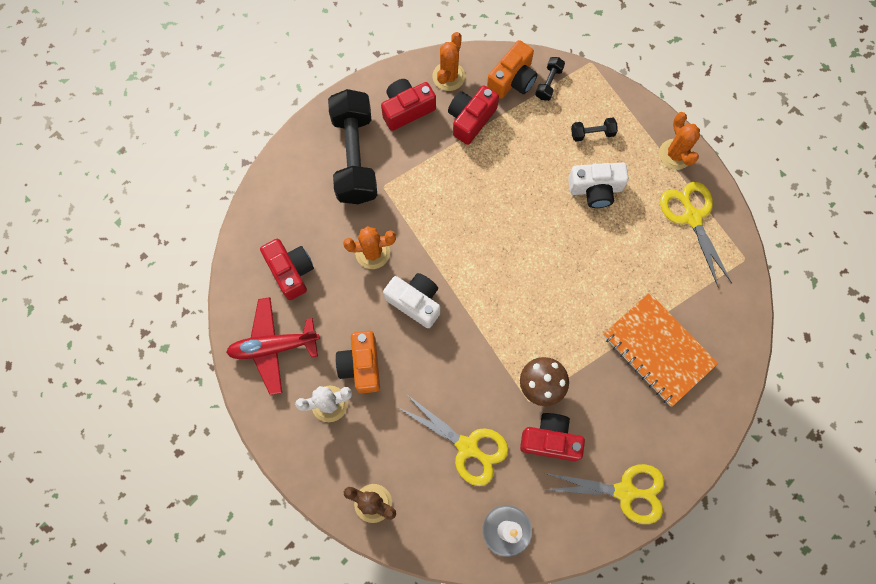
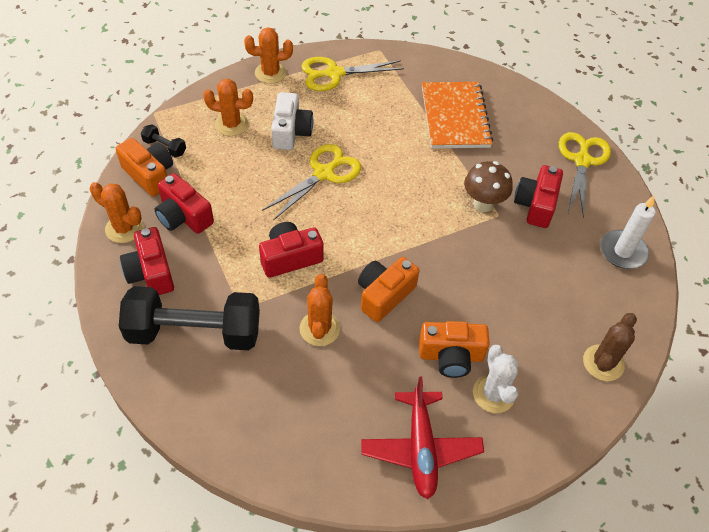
camera: 85 degrees left, 20 degrees down
(291, 271) = (327, 419): red camera -> red camera (290, 258)
(415, 302) = (384, 295): white camera -> orange camera
(467, 446) = (542, 271): yellow scissors -> yellow scissors (324, 173)
(592, 133) = (231, 124): black dumbbell -> orange cactus
(658, 349) = (455, 117): orange notebook -> orange notebook turned 60 degrees counterclockwise

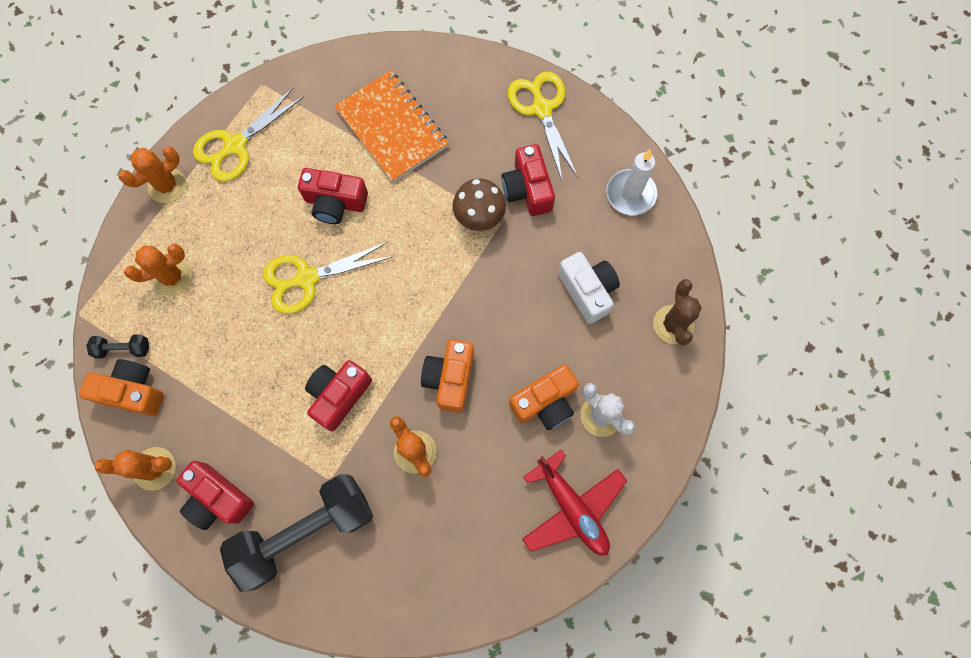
camera: 30 degrees left, 20 degrees up
(183, 216) = (203, 417): red camera -> red camera (335, 202)
(291, 132) = (240, 248): white camera -> white camera (587, 290)
(324, 173) = (307, 279): yellow scissors -> yellow scissors turned 120 degrees counterclockwise

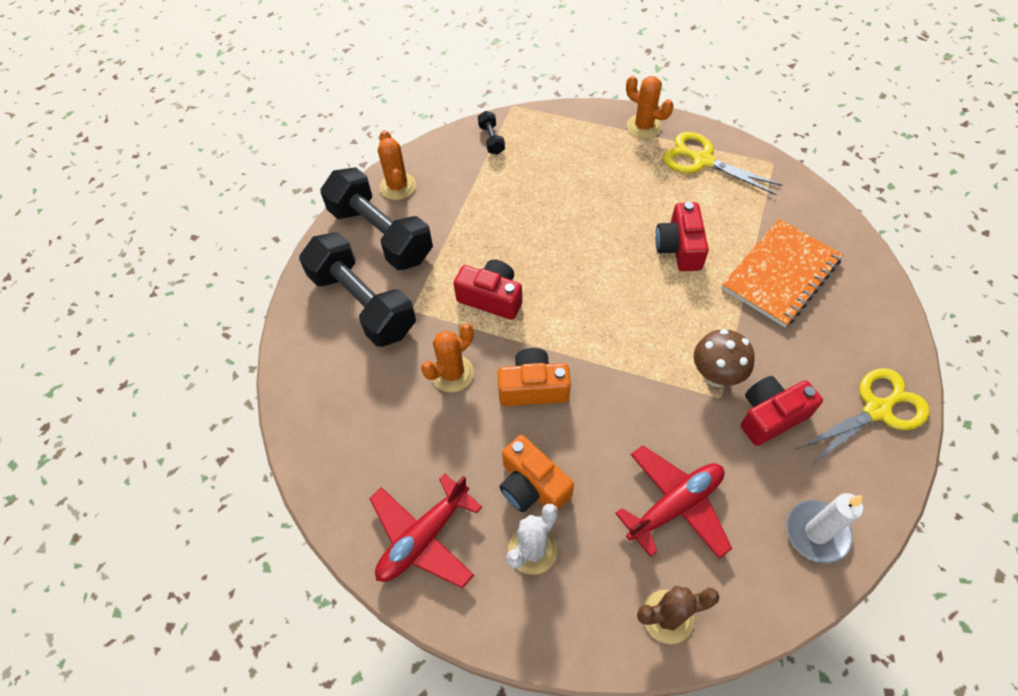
camera: 80 degrees right, 15 degrees down
(133, 392) = (457, 155): orange camera -> none
(173, 277) = (563, 153): orange cactus -> none
(218, 498) = (381, 234): red camera -> black dumbbell
(307, 279) = (595, 245): yellow scissors -> none
(587, 290) = (675, 505): white camera -> red plane

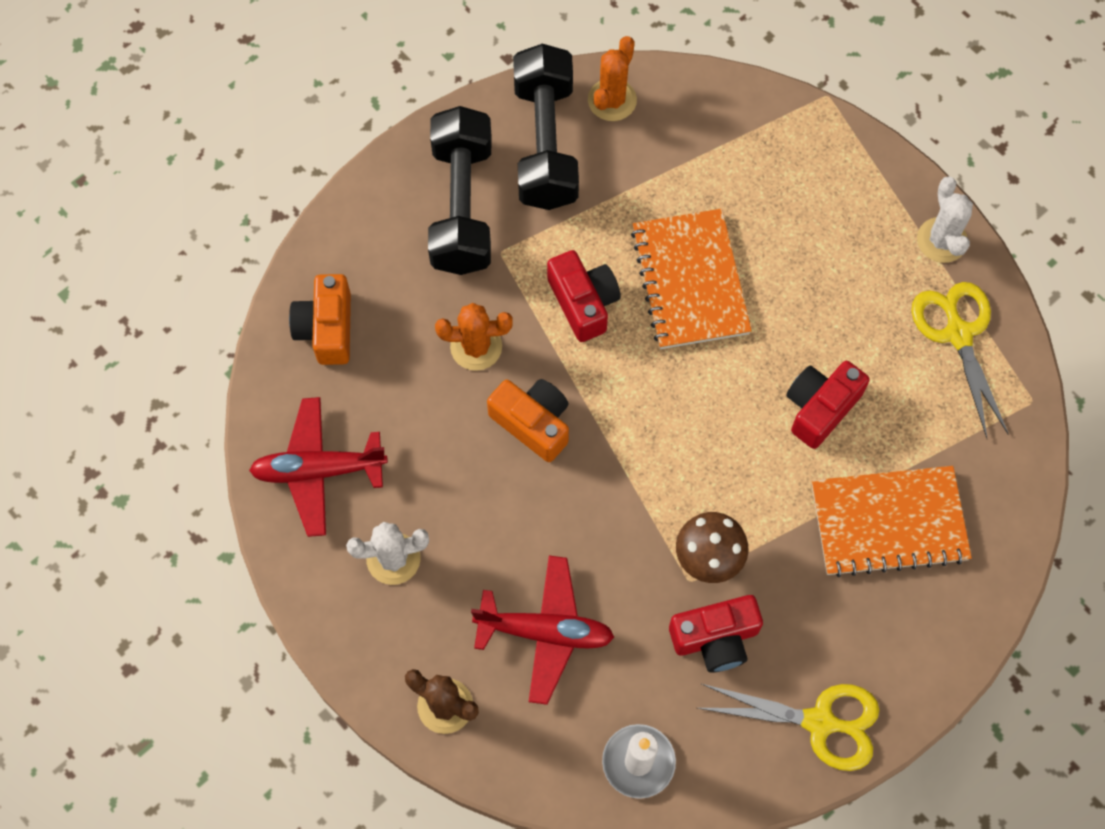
camera: 40 degrees right, 10 degrees up
(491, 140) = (761, 121): black dumbbell -> none
(532, 485) = (445, 507): orange camera -> orange camera (327, 328)
(539, 240) = (690, 281): none -> orange notebook
(644, 126) = (941, 240): orange cactus -> white cactus
(771, 416) = (715, 638): red camera -> red camera turned 150 degrees clockwise

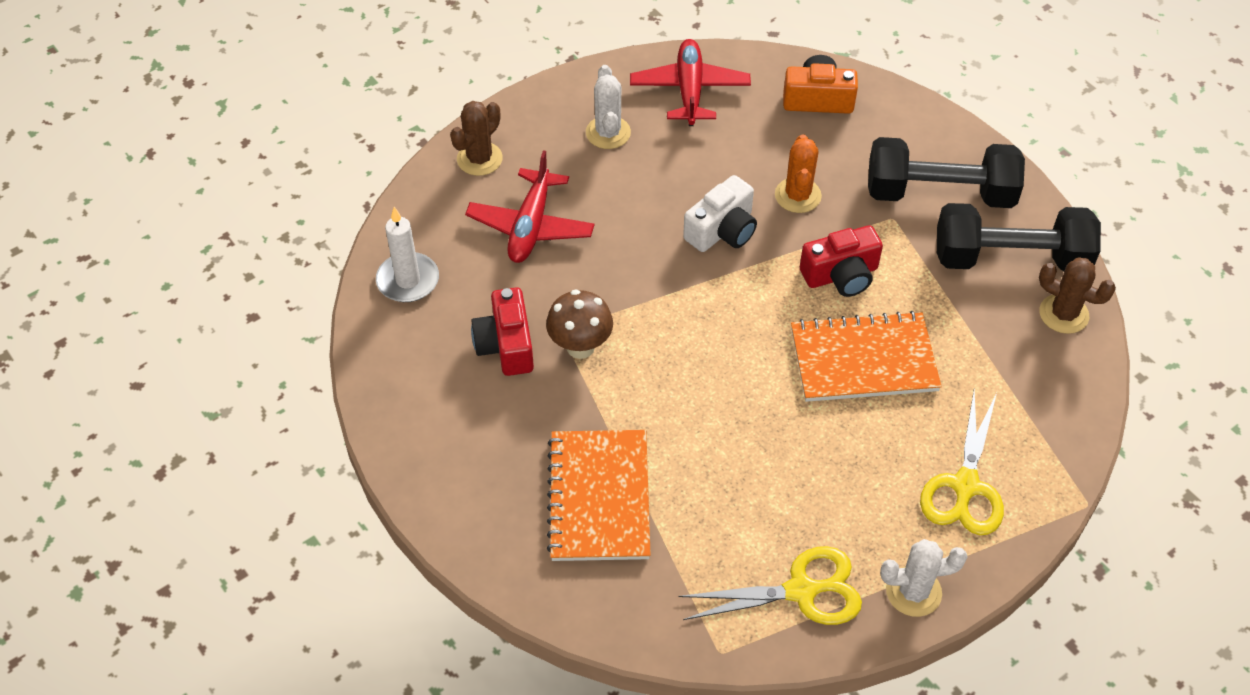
camera: 95 degrees right, 15 degrees down
(533, 423) = (722, 230): orange camera -> white camera
(612, 100) = (1063, 314): orange cactus -> brown cactus
(819, 722) = (416, 415): yellow scissors -> yellow scissors (965, 486)
(820, 408) = (724, 453): red camera -> none

